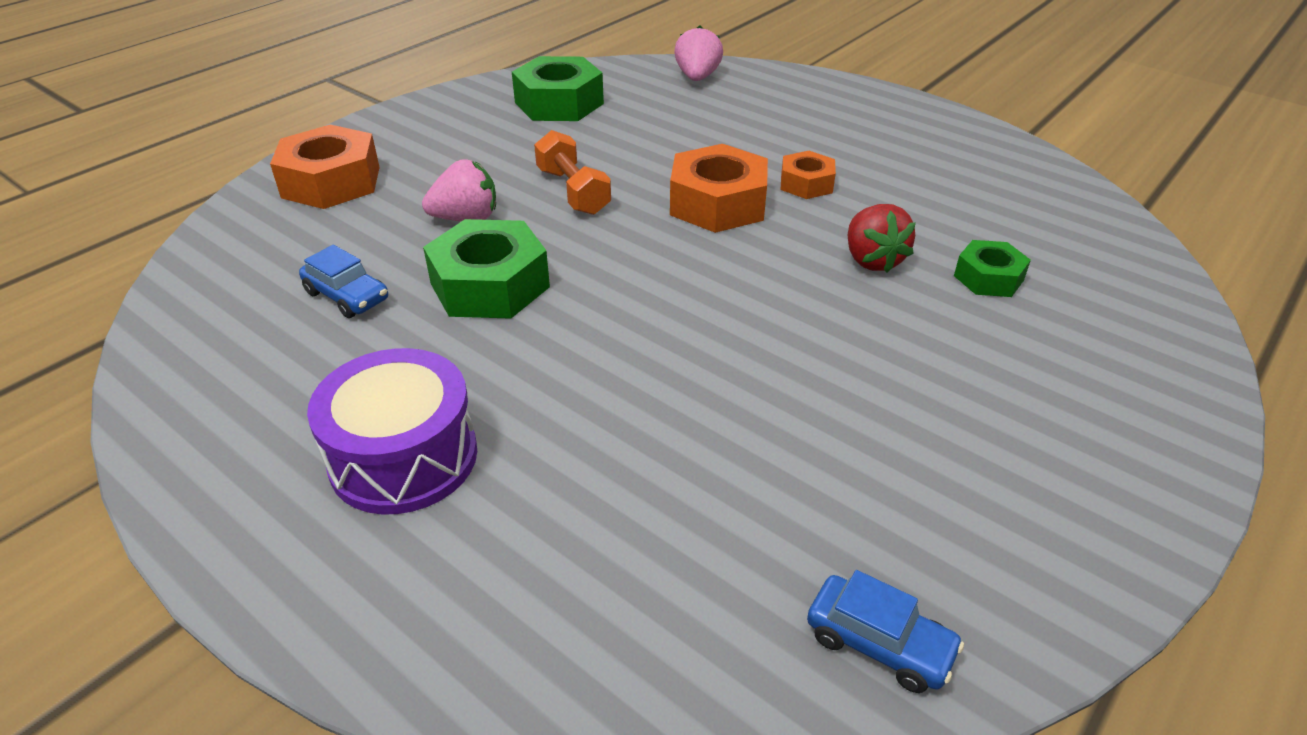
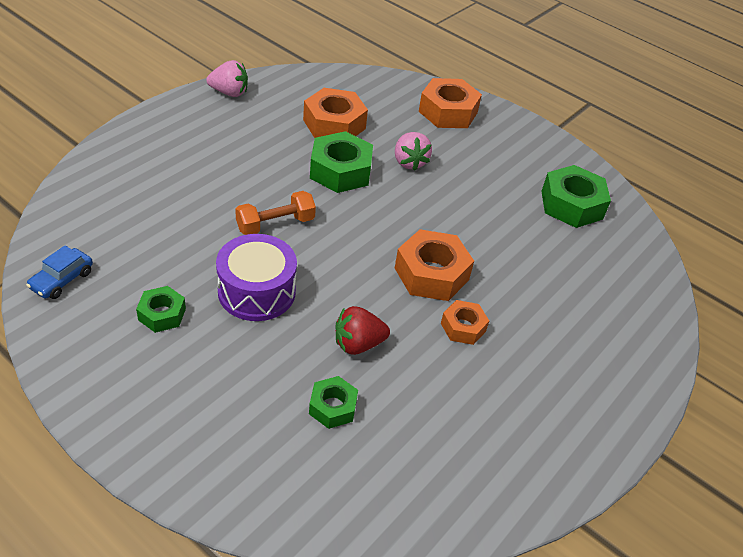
camera: 85 degrees right, 5 degrees up
(347, 296) = (334, 124): blue car -> orange nut
(404, 457) = (212, 146): purple drum -> purple drum (256, 291)
(573, 191) = (443, 206): orange dumbbell -> orange dumbbell (275, 224)
(697, 77) = (640, 286): pink strawberry -> pink strawberry (229, 93)
(905, 466) = (162, 314): none -> green nut

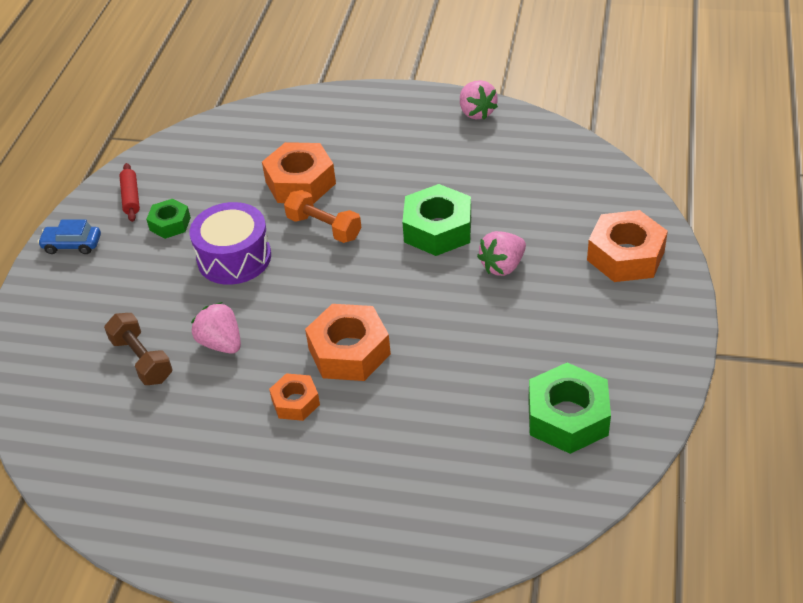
camera: 70 degrees right, 0 degrees up
(62, 280) = (166, 161): blue car -> blue car (72, 245)
(87, 326) = (131, 197): none -> red rolling pin
(332, 407) = (142, 359): green nut -> brown dumbbell
(334, 124) = (505, 192): orange nut -> orange nut (300, 182)
(358, 344) = (221, 343): red strawberry -> pink strawberry

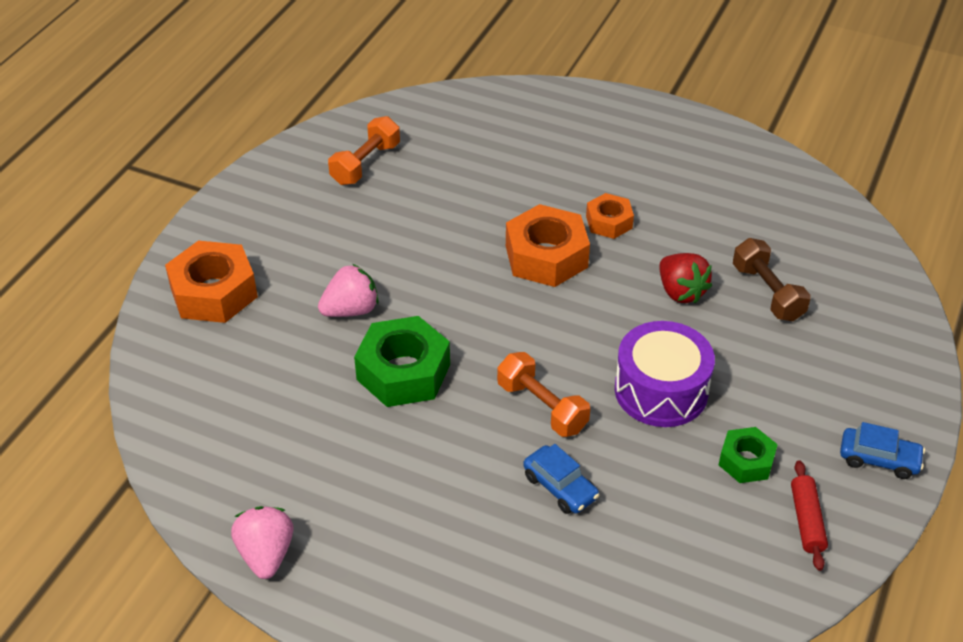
camera: 170 degrees left, 0 degrees up
(221, 343) = (680, 292): pink strawberry -> red strawberry
(300, 182) = (560, 487): orange nut -> blue car
(567, 417) = (365, 164): green nut -> orange dumbbell

